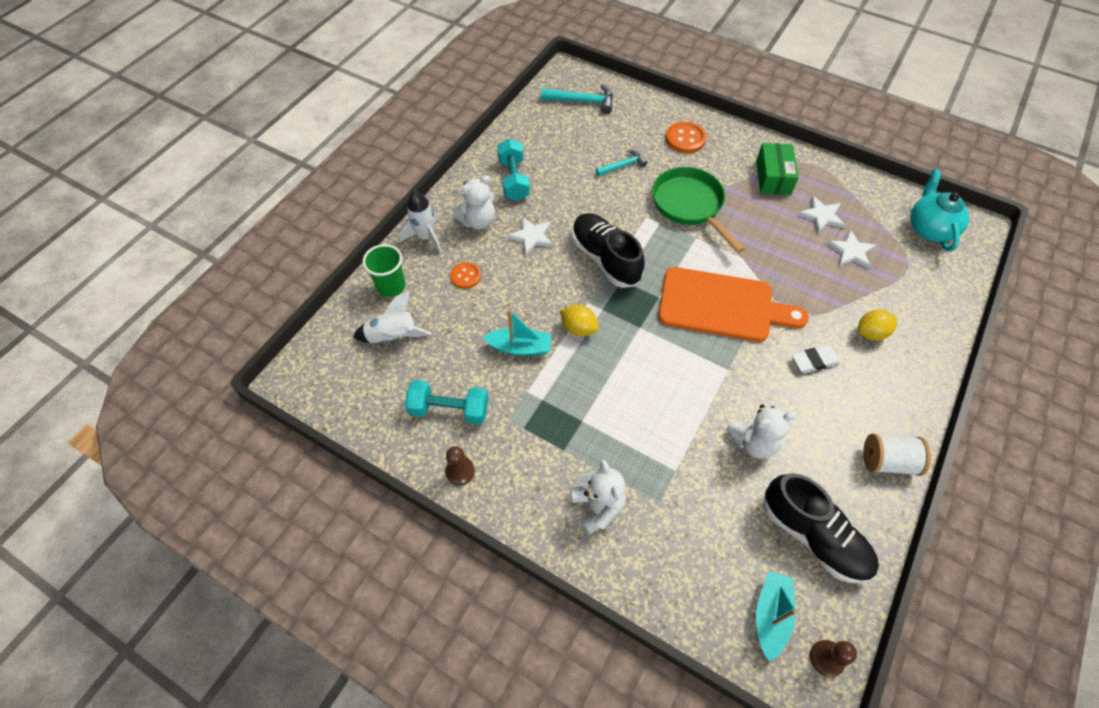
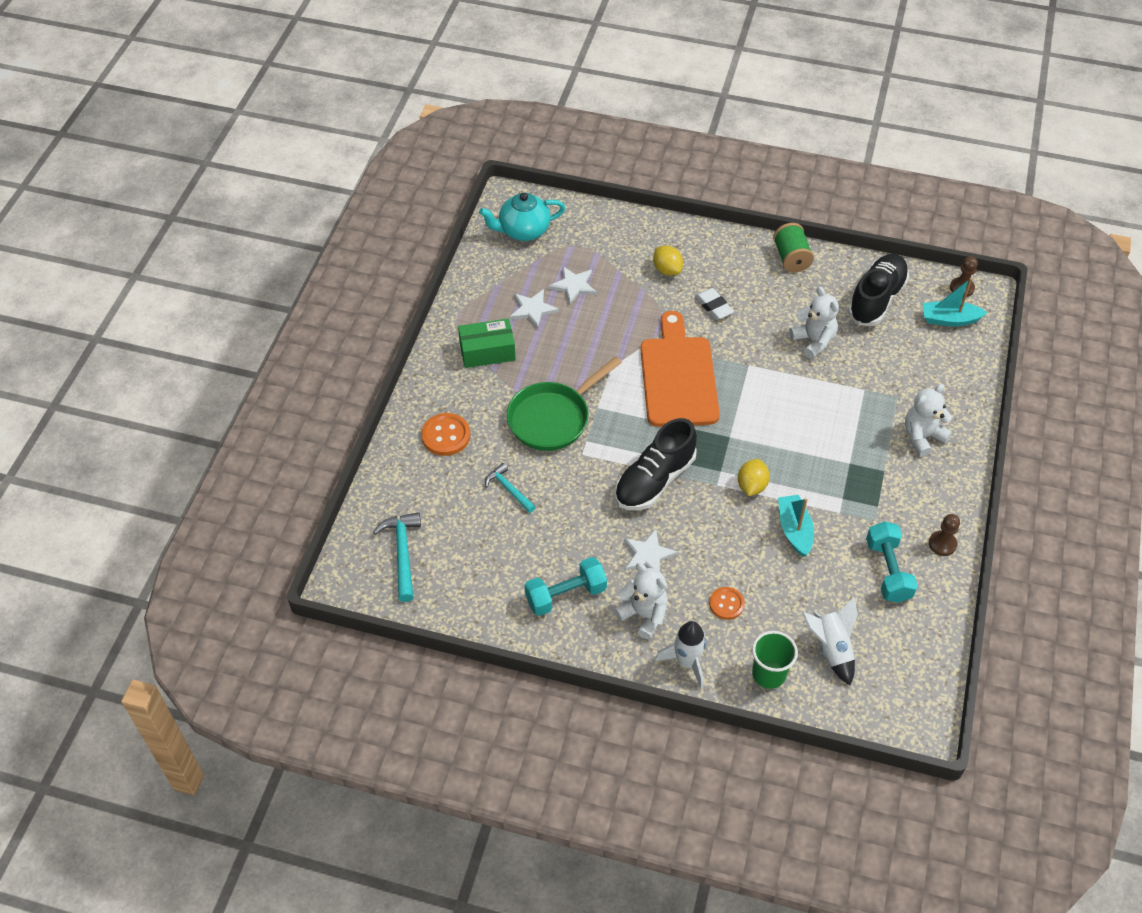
camera: 105 degrees left, 5 degrees down
(887, 461) = (791, 258): white spool -> green spool

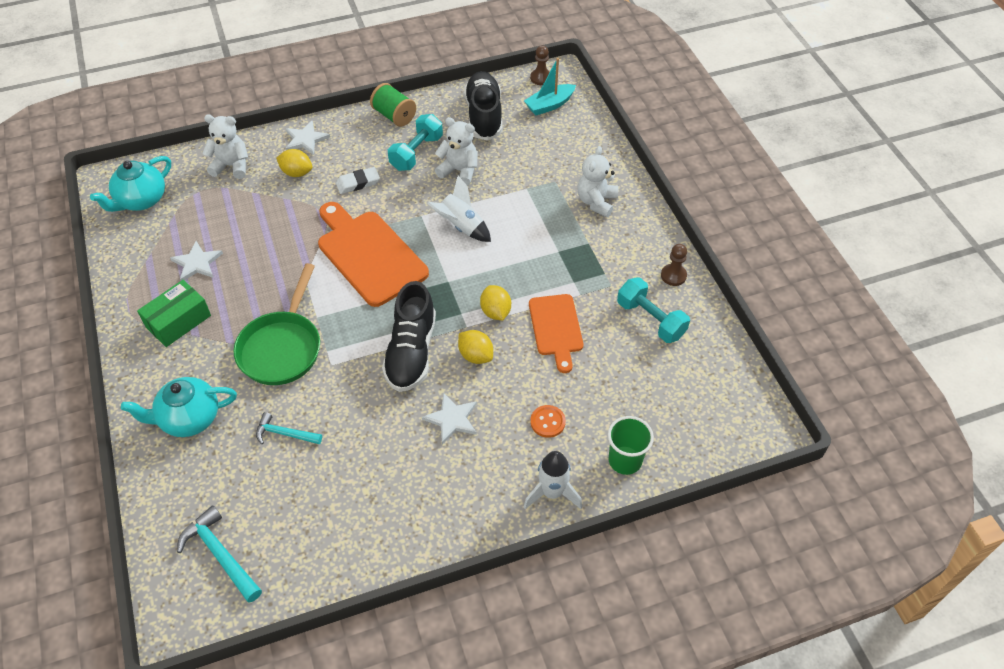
camera: 35 degrees left, 0 degrees up
(446, 436) = (189, 418): orange button -> turquoise teapot
(566, 595) = (405, 499): turquoise dumbbell -> turquoise dumbbell (416, 153)
(573, 286) = (221, 225): white star -> white star (305, 139)
(643, 615) = (486, 474): white teddy bear -> white teddy bear (231, 166)
(706, 514) = (475, 355): none -> yellow lemon
(713, 306) = (358, 183): white eraser -> white eraser turned 45 degrees counterclockwise
(794, 530) = (556, 328): turquoise boat -> orange cutting board
(831, 649) = (656, 408): white rocket -> white rocket (461, 226)

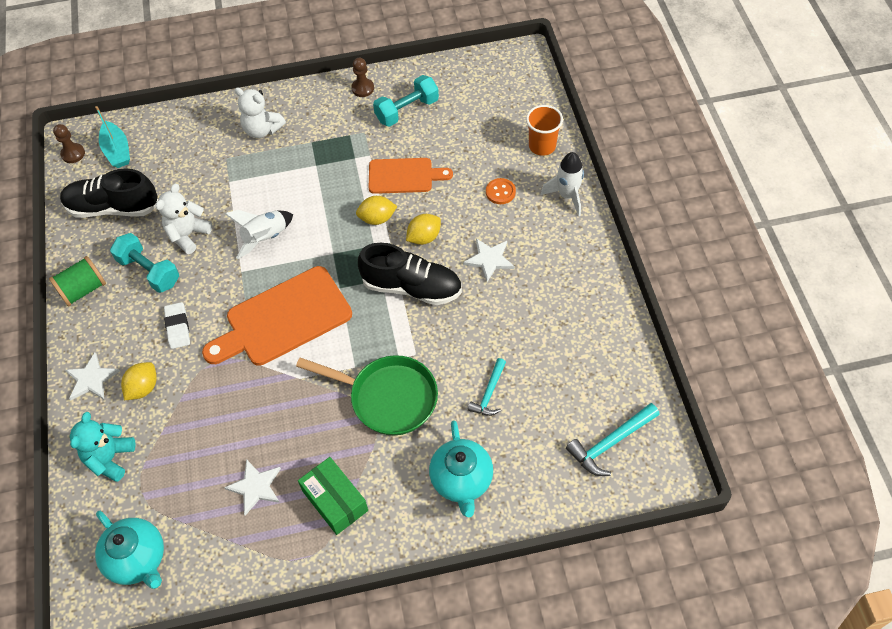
camera: 80 degrees left, 5 degrees up
(231, 166) = (110, 458): white teddy bear -> turquoise teddy bear
(625, 460) = (542, 146): green cup -> orange cup

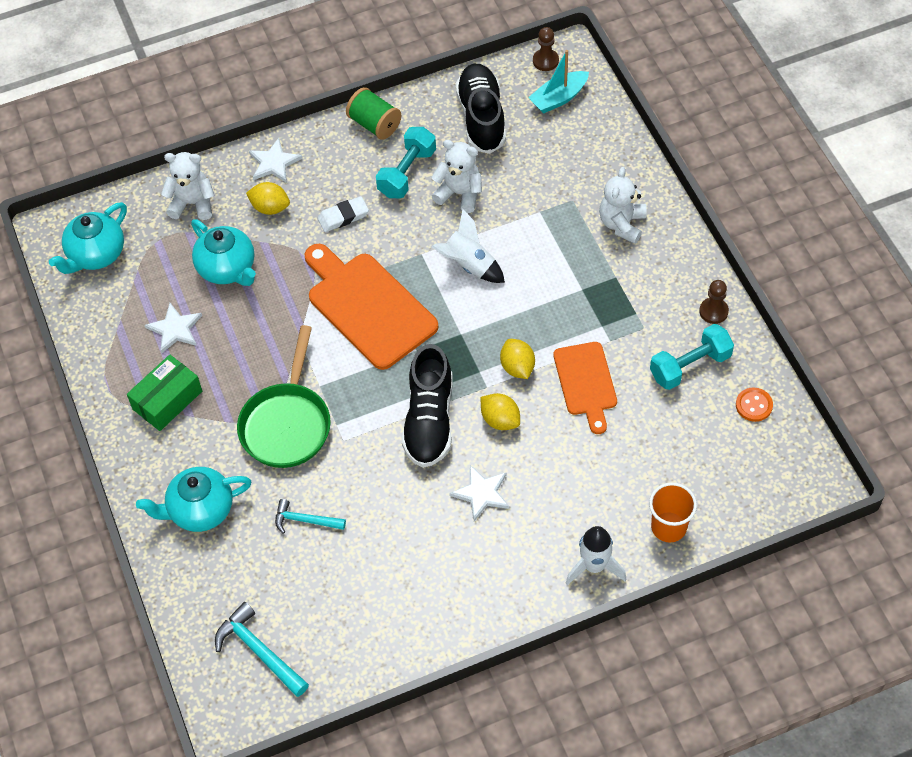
camera: 80 degrees right, 0 degrees up
(110, 458) = (192, 203): turquoise teddy bear -> white teddy bear
(200, 432) = (227, 268): none -> turquoise teapot
(407, 110) = (690, 366): turquoise dumbbell -> turquoise dumbbell turned 75 degrees counterclockwise
(500, 192) = (584, 490): orange button -> orange button (754, 405)

